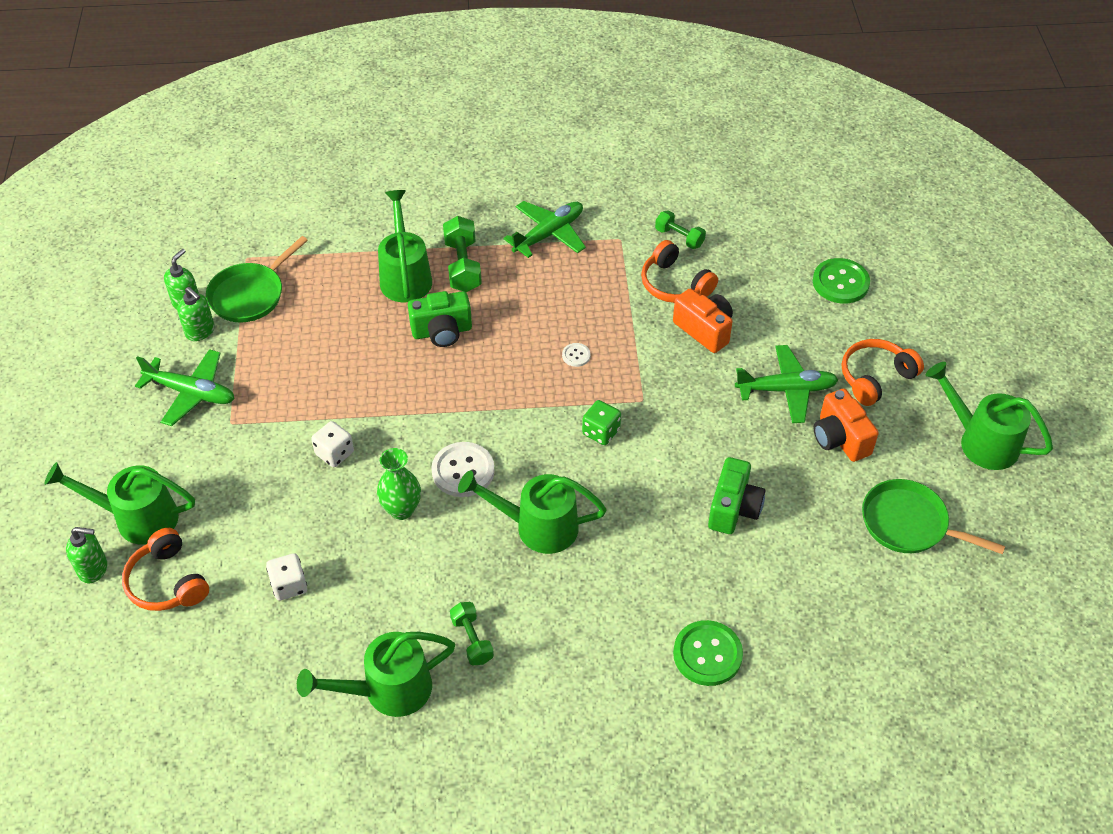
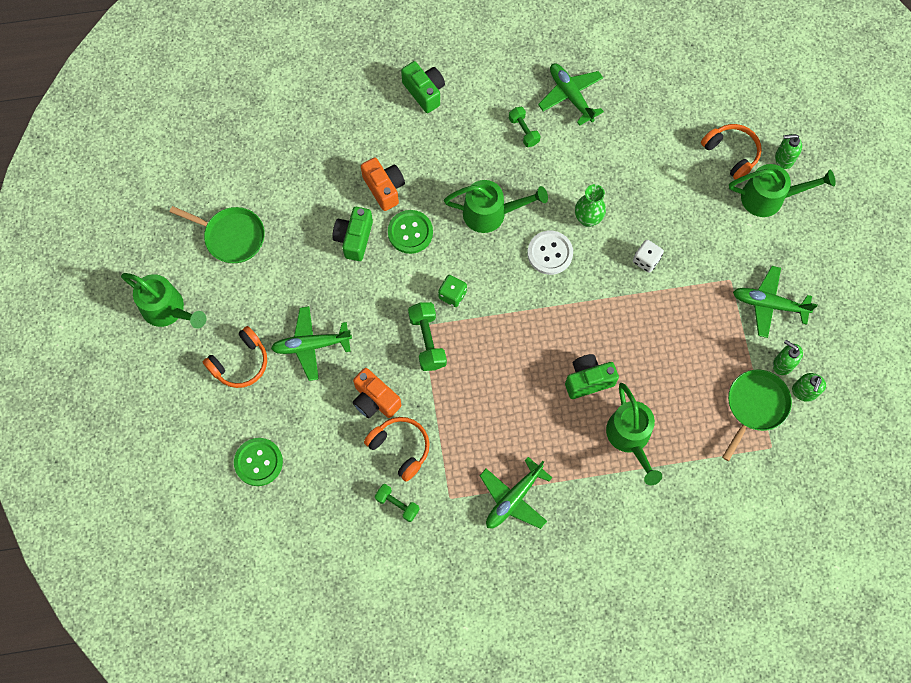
camera: 175 degrees right, 20 degrees up
(289, 585) = (650, 158): white dice -> none
(387, 690) = (570, 95): green watering can -> green plane
(463, 266) = (583, 454): green dumbbell -> green dumbbell (427, 341)
(576, 355) = (477, 365): white button -> none
(623, 715) = (424, 92): none -> green camera
(707, 654) = (373, 133): green button -> green button (410, 232)
(840, 439) = (273, 303): orange camera -> orange camera (384, 188)

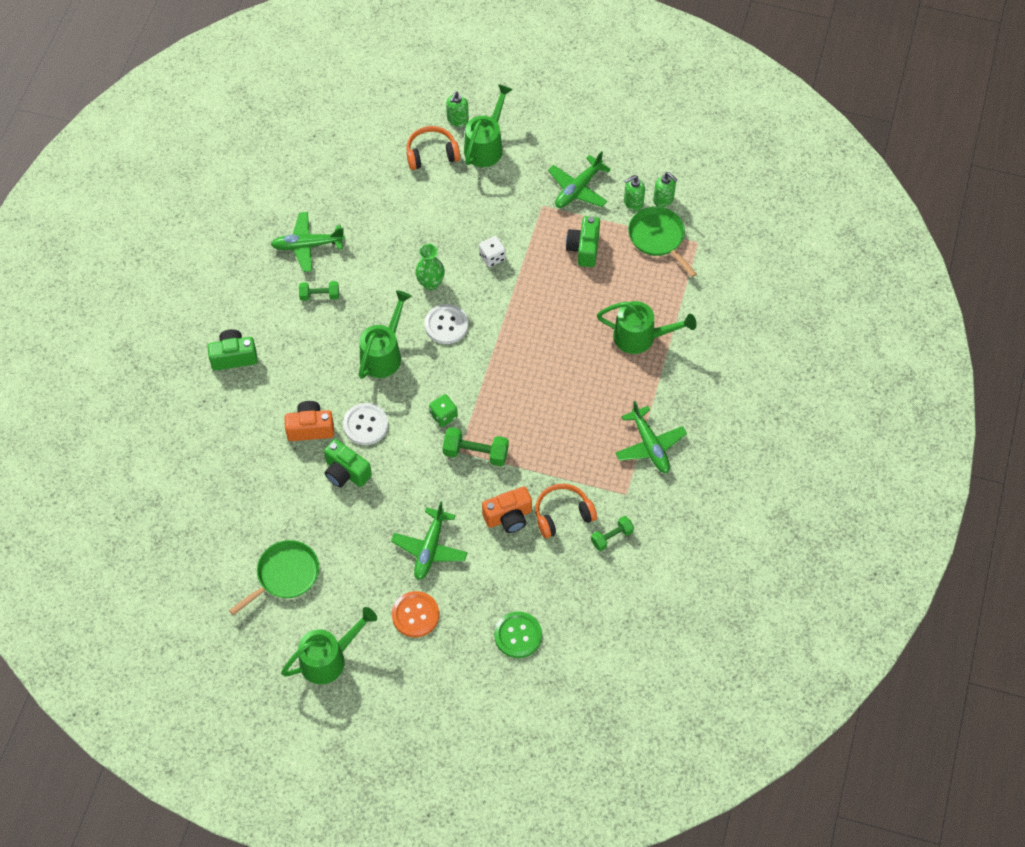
camera: 65 degrees left, 10 degrees down
(240, 363) = (415, 615): orange headphones -> orange button
(410, 232) = (365, 425): green button -> white button
(588, 380) = (575, 346): green camera -> green camera (584, 248)

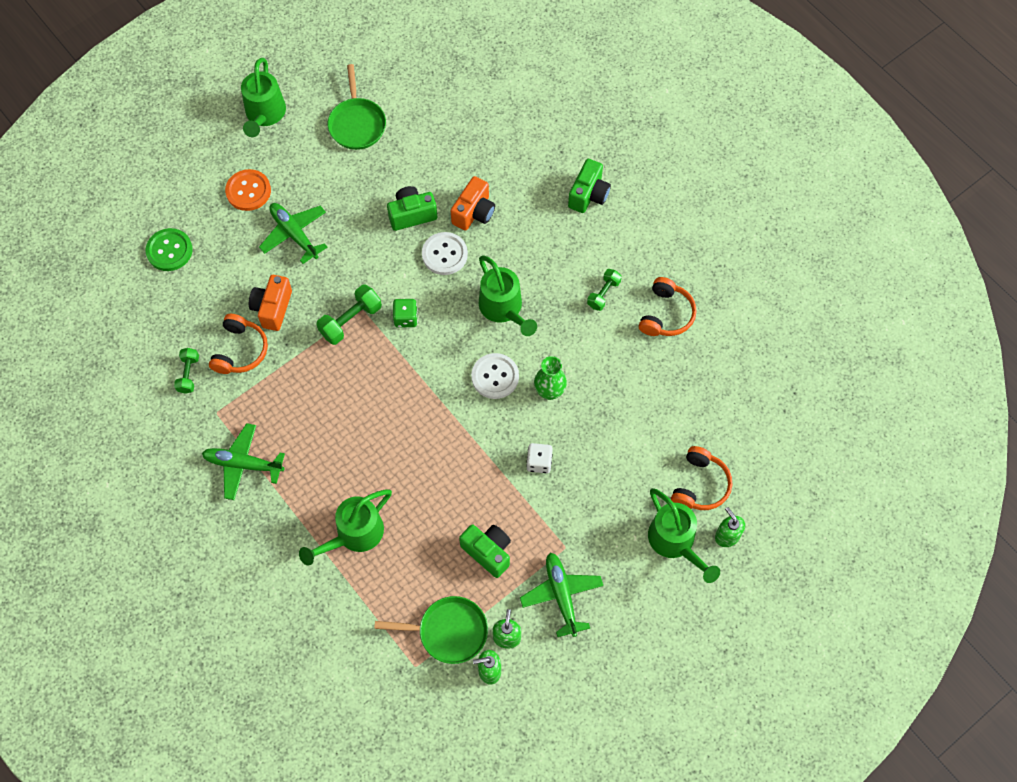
camera: 125 degrees right, 5 degrees up
(307, 245) = (666, 314): green plane -> orange headphones

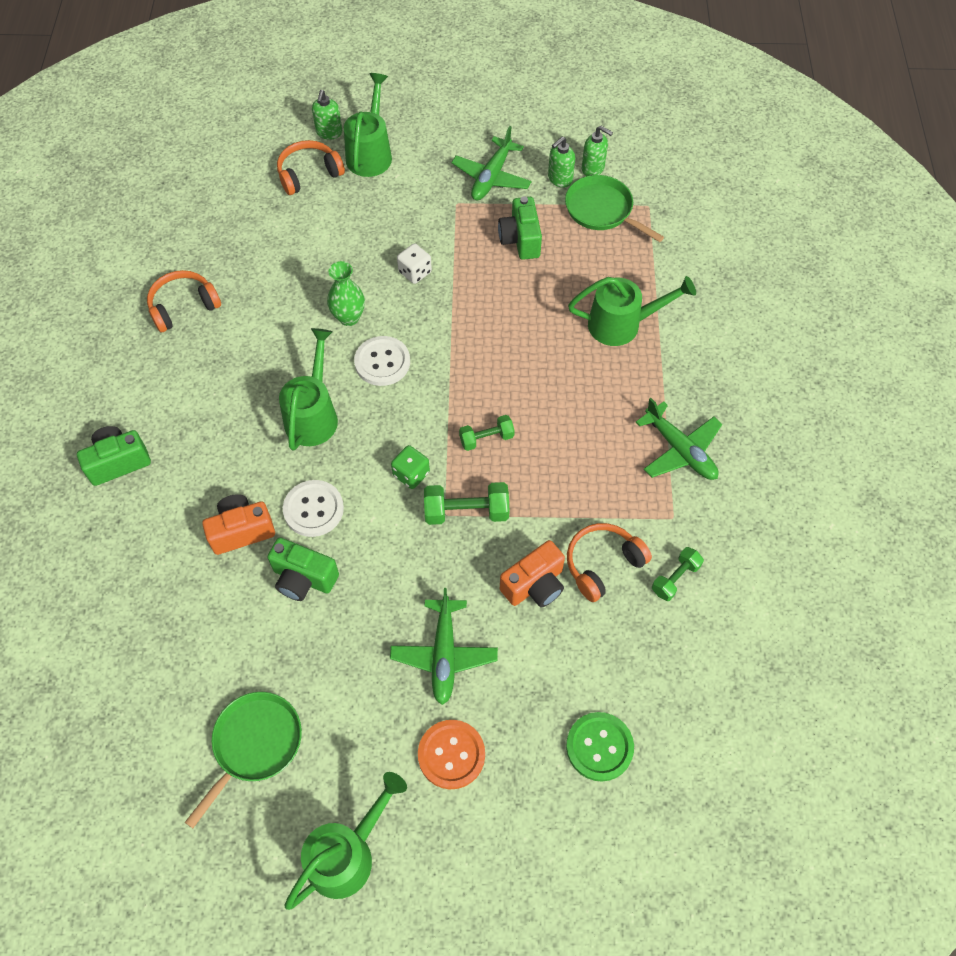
camera: 140 degrees left, 5 degrees down
(603, 294) = (213, 362): green dumbbell -> green dumbbell (486, 438)

